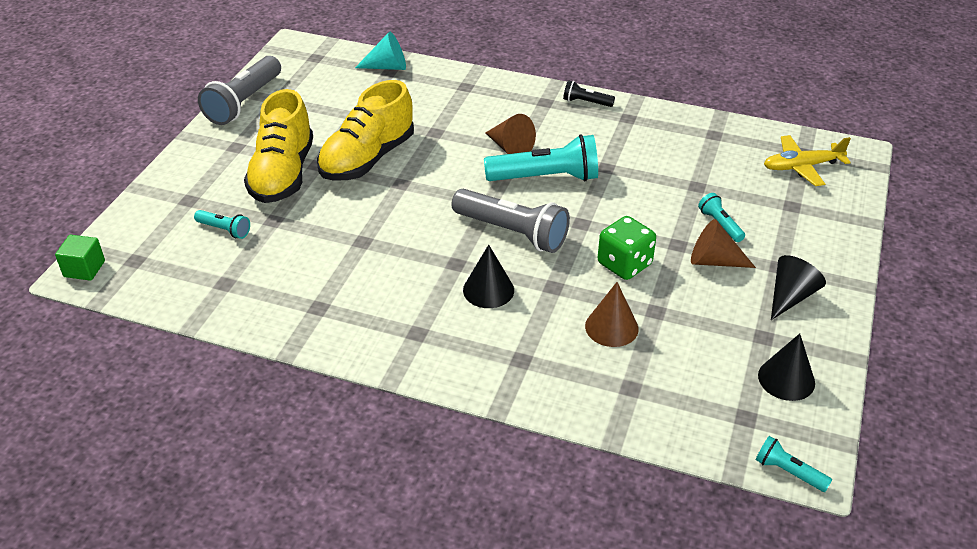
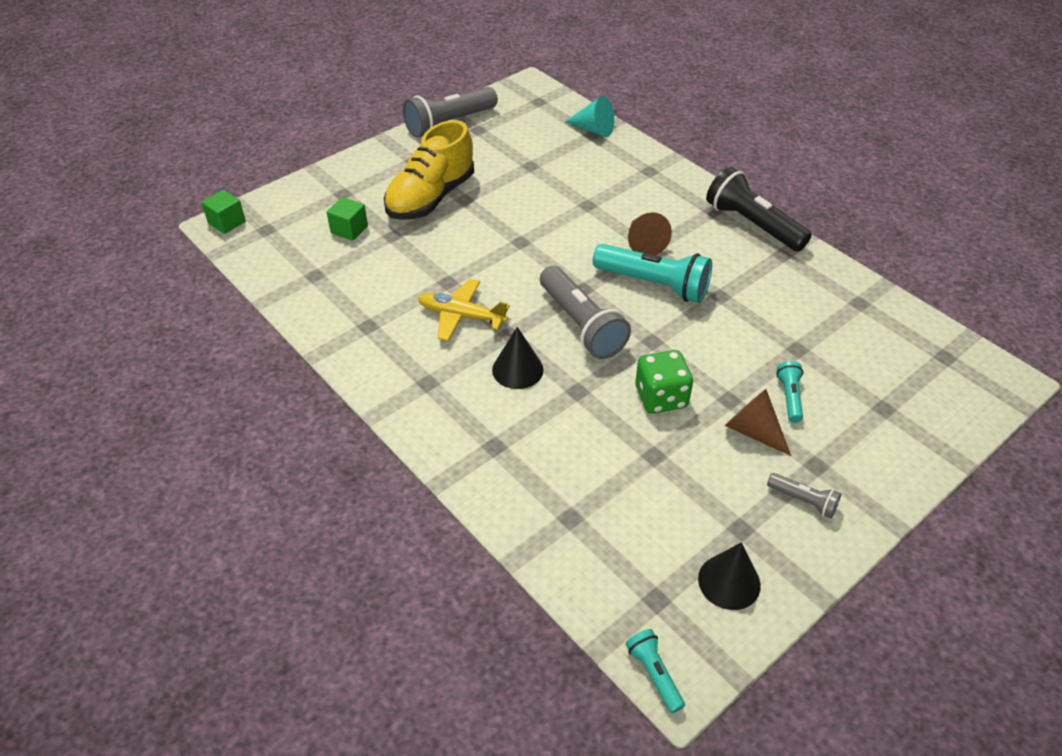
camera: 30 degrees right, 5 degrees up
(224, 230) = (349, 229): turquoise flashlight -> green cube
(367, 159) = (510, 209): yellow shoe -> none
(586, 102) = (752, 224): black flashlight -> black flashlight, size x2.04
(611, 327) = (599, 452): brown cone -> none
(790, 296) = (803, 501): black cone -> grey flashlight
(801, 167) = (929, 371): yellow plane -> yellow plane (461, 316)

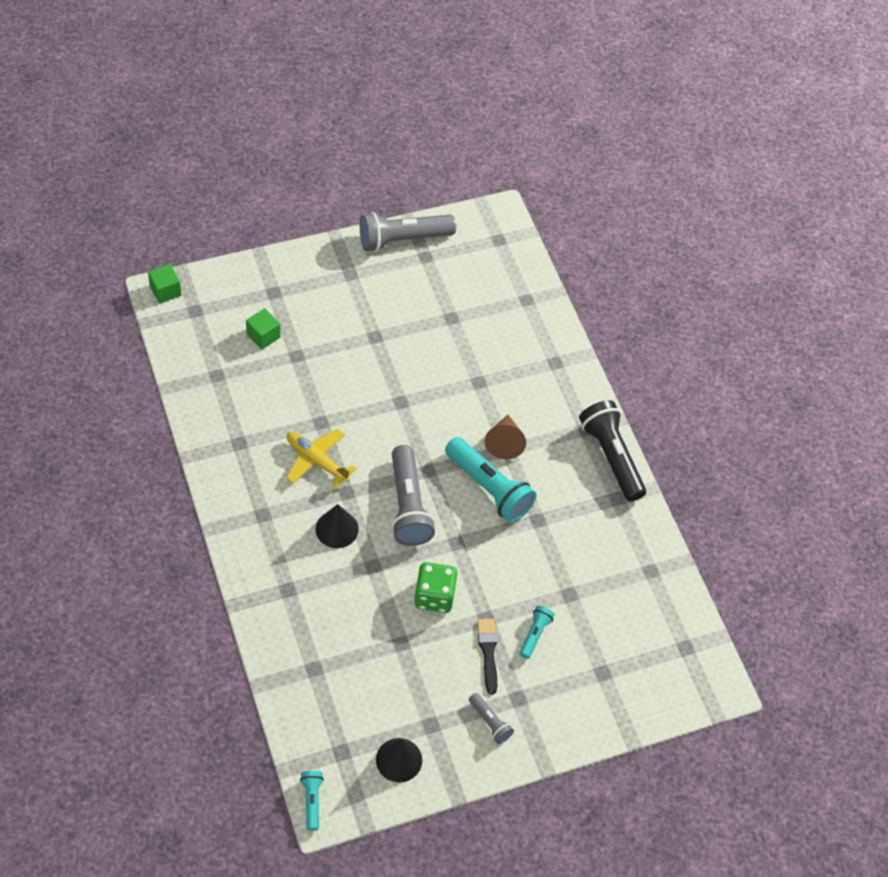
camera: 15 degrees right, 10 degrees up
(431, 198) = (347, 325): yellow shoe -> none
(593, 129) = (531, 294): turquoise cone -> none
(753, 431) = (488, 652): brown cone -> black brush

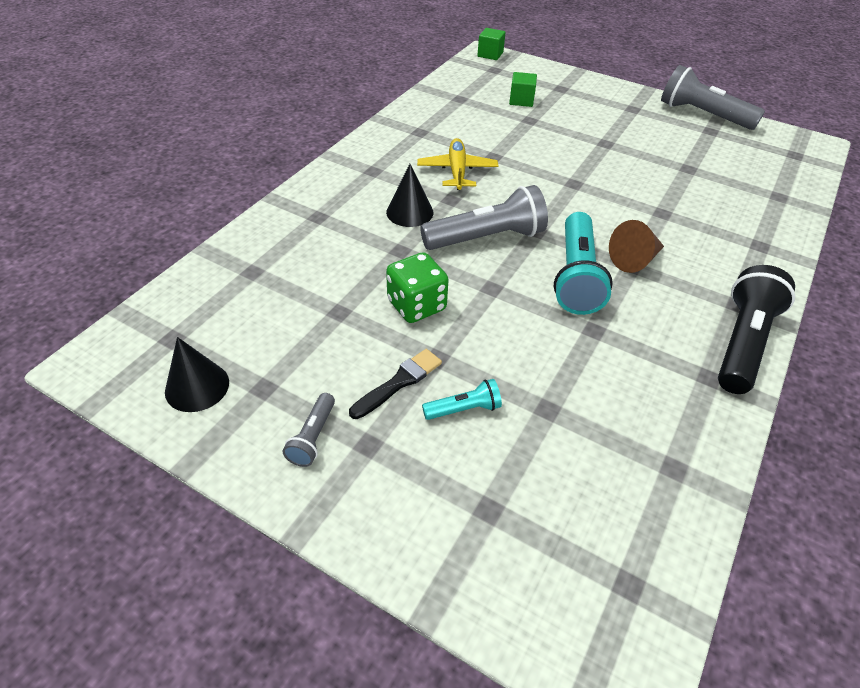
camera: 55 degrees right, 10 degrees down
(312, 801) = (94, 348): turquoise flashlight -> none
(408, 506) = (486, 238): grey flashlight -> grey flashlight turned 150 degrees counterclockwise

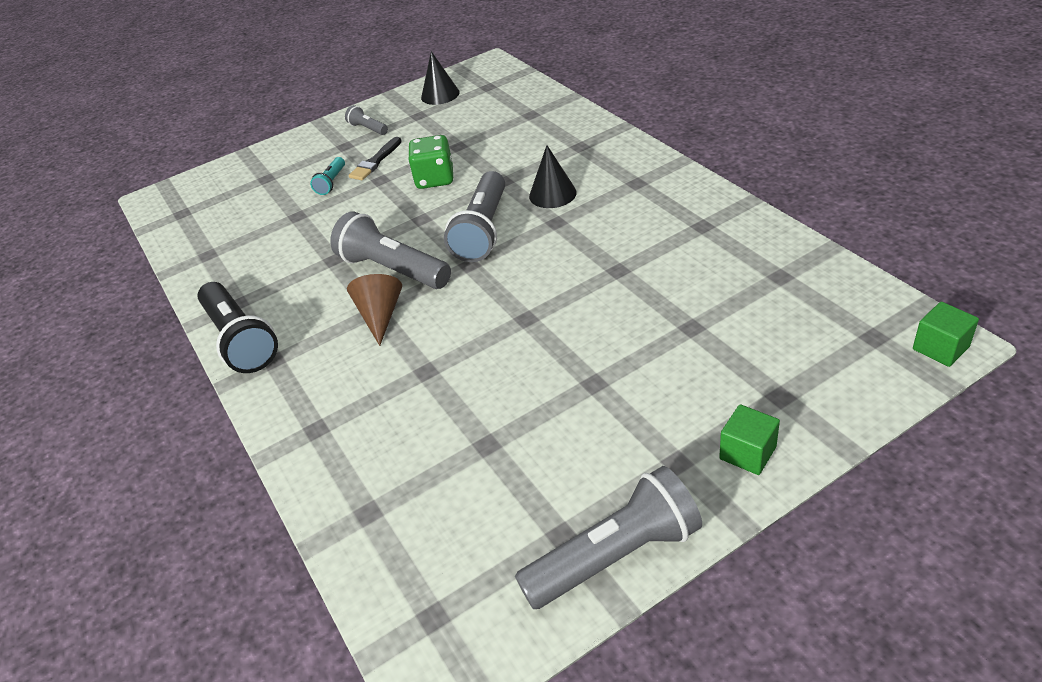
camera: 125 degrees right, 5 degrees down
(399, 382) = (375, 162): black brush -> black brush turned 45 degrees clockwise
(457, 171) = (603, 236): yellow plane -> none
(521, 100) = (753, 336): green cube -> green cube (747, 453)
(576, 276) = (393, 269): turquoise flashlight -> grey flashlight

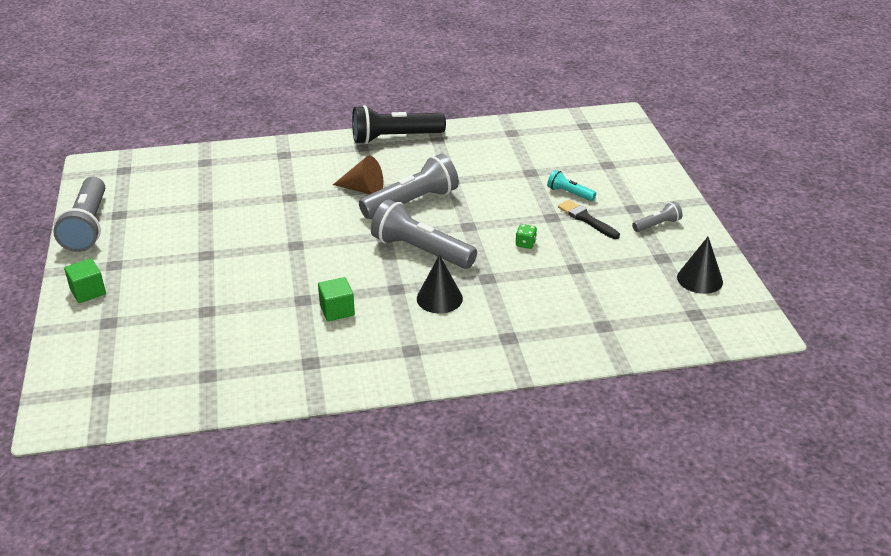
camera: 105 degrees right, 5 degrees down
(435, 179) = (525, 244): green dice -> green dice, size x0.49
(940, 348) = (56, 414): green cube -> green cube (337, 310)

